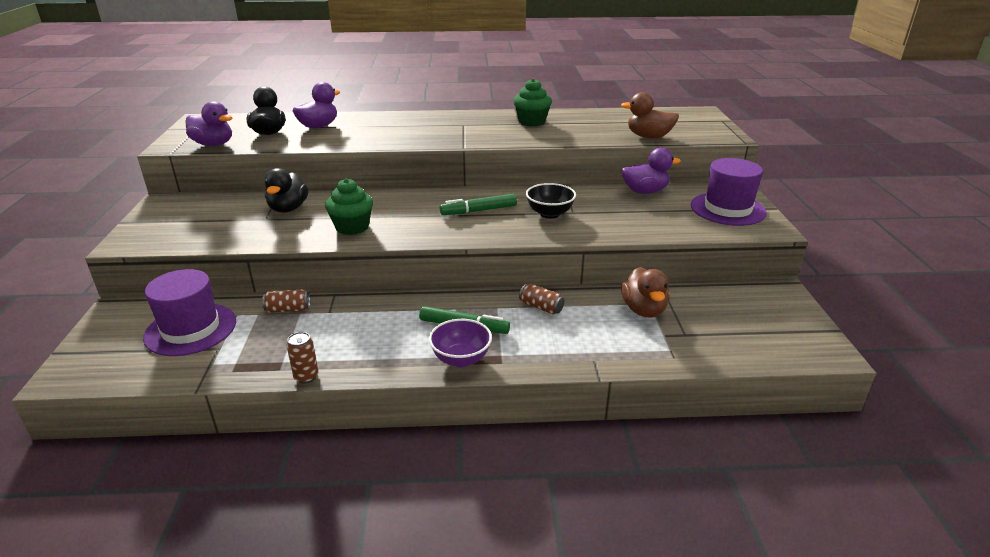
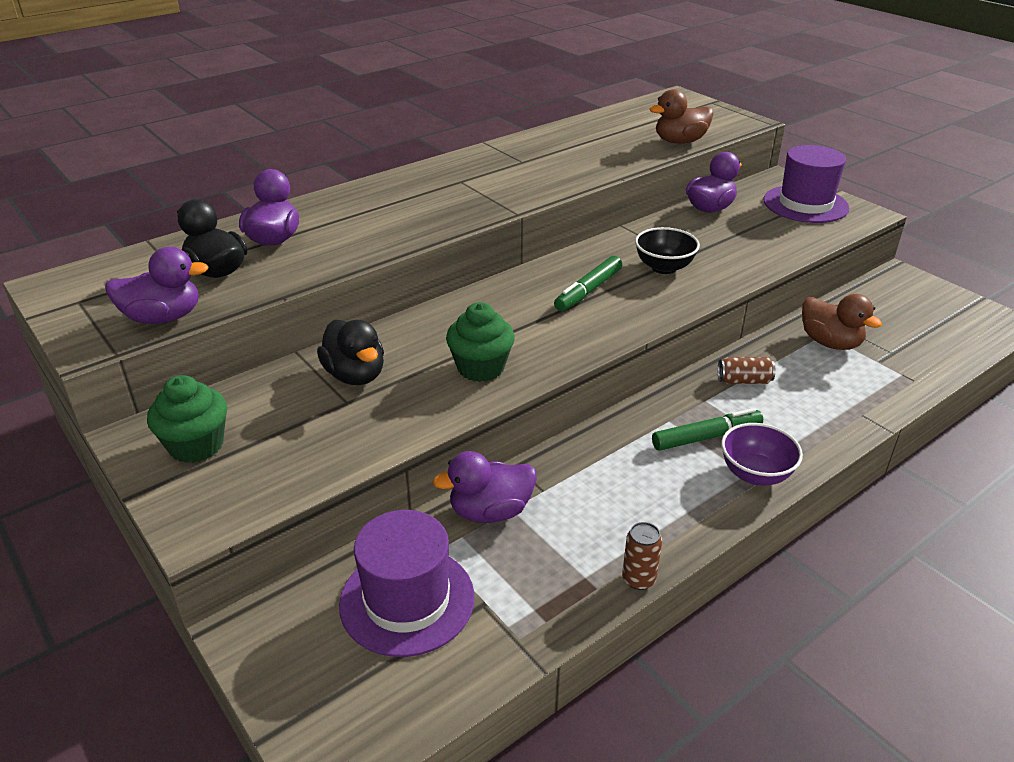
camera: 35 degrees left, 5 degrees up
(288, 309) = (490, 511): brown can -> purple duck
(531, 122) = (532, 155): green cupcake -> green cupcake (196, 445)

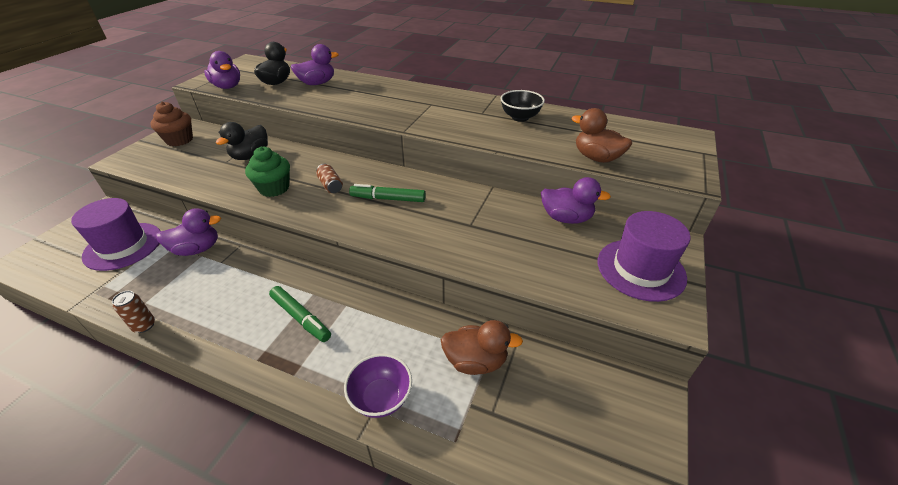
camera: 60 degrees right, 5 degrees up
(196, 445) = (179, 140): green cupcake -> brown cupcake
(490, 511) = (197, 249): purple duck -> purple duck turned 120 degrees clockwise
(664, 267) = (446, 220): black bowl -> black bowl (520, 117)
(744, 381) = (383, 319): brown can -> brown can (330, 185)
(755, 474) = (265, 356): purple bowl -> purple bowl (381, 398)
(830, 343) = (475, 361): brown duck -> brown duck turned 105 degrees counterclockwise

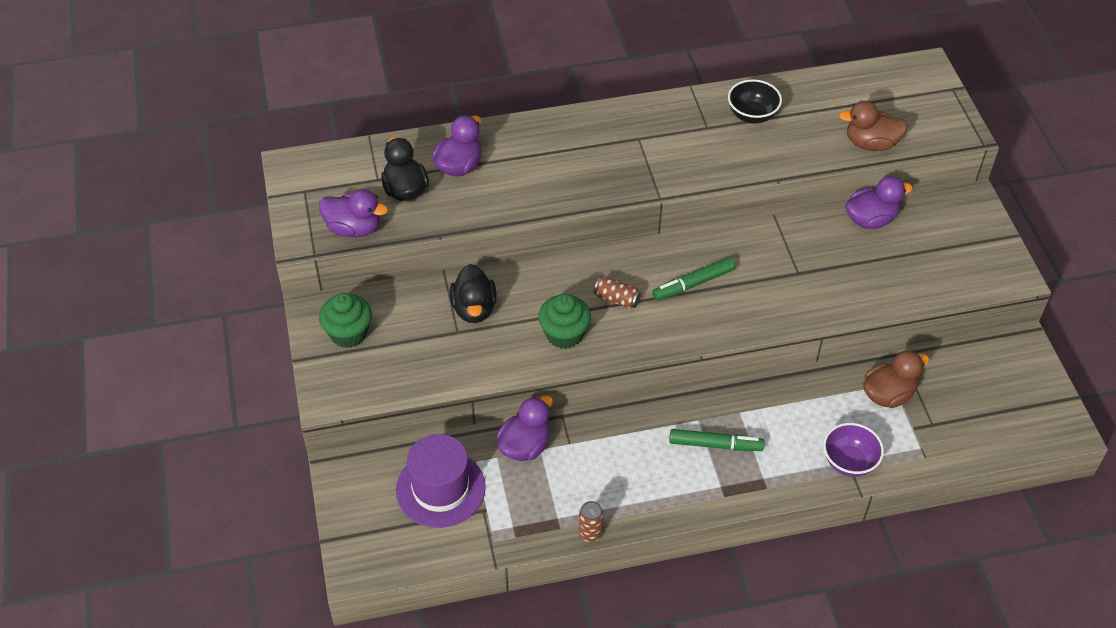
camera: 35 degrees left, 10 degrees up
(179, 140) = (348, 333): brown cupcake -> green cupcake
(640, 269) = (966, 244): purple hat -> none

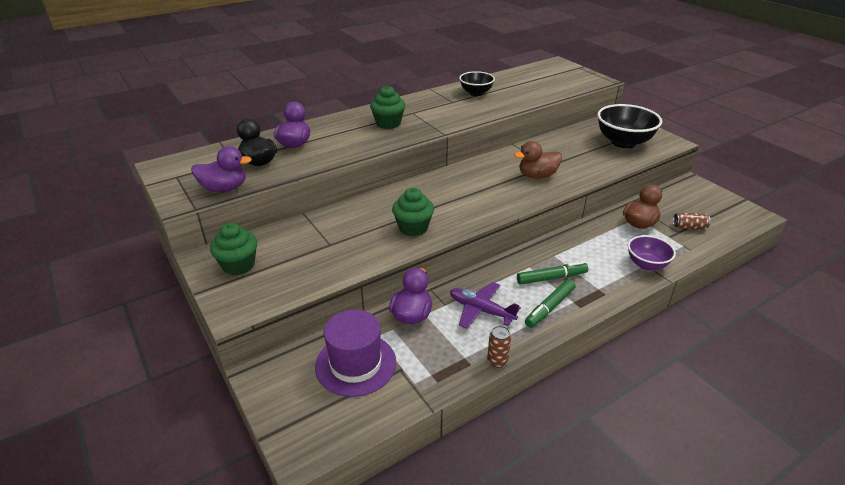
camera: 20 degrees left, 15 degrees down
(474, 309) = (337, 228): black duck -> none
(595, 154) = (388, 123): none -> green cupcake
(606, 464) = (481, 310): none -> purple plane
(617, 299) = (439, 201): brown can -> brown can (689, 227)
(693, 284) = (486, 184): green marker -> green marker (549, 307)
(870, 219) = (571, 135): purple duck -> none
(871, 143) = (554, 92): brown duck -> brown duck (537, 176)
(939, 256) = (623, 142): none -> black bowl

